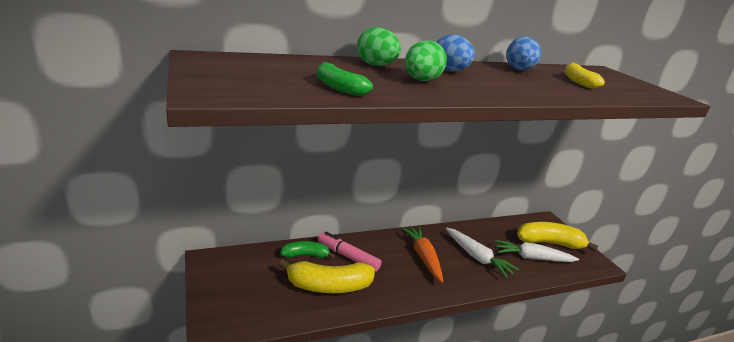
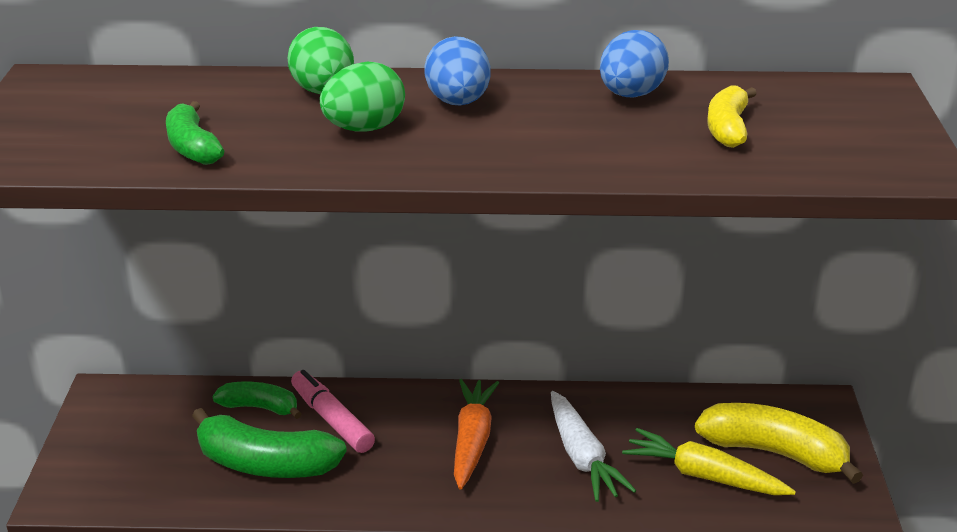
camera: 25 degrees right, 5 degrees up
(329, 286) = (266, 464): yellow banana -> green banana
(532, 258) = (704, 476): white carrot -> yellow carrot

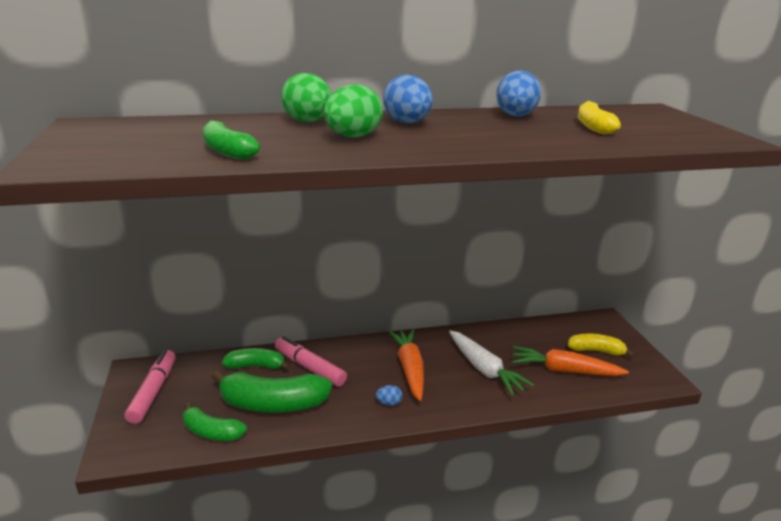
camera: 15 degrees left, 5 degrees down
(118, 425) = (153, 391): none -> pink marker
(177, 489) = (211, 432): none -> green banana
(421, 486) = (389, 403): none -> blue egg
(704, 476) = (564, 370): yellow carrot -> orange carrot
(774, 452) = (596, 351): yellow banana -> yellow banana, size x0.59

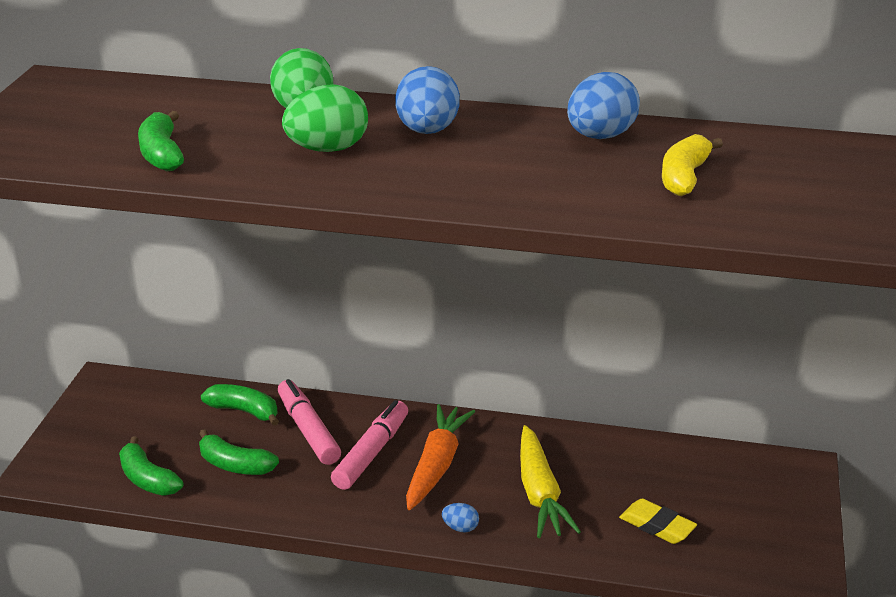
camera: 25 degrees right, 5 degrees up
(153, 391) = (111, 413): pink marker -> pink marker (371, 453)
(273, 404) = (235, 465): green banana -> green banana, size x0.59
(389, 403) = (375, 503): blue egg -> blue egg (460, 528)
(484, 369) = (540, 493): white carrot -> yellow carrot
(564, 370) = (657, 526): orange carrot -> yellow eraser
(596, 351) = (735, 511): yellow banana -> none

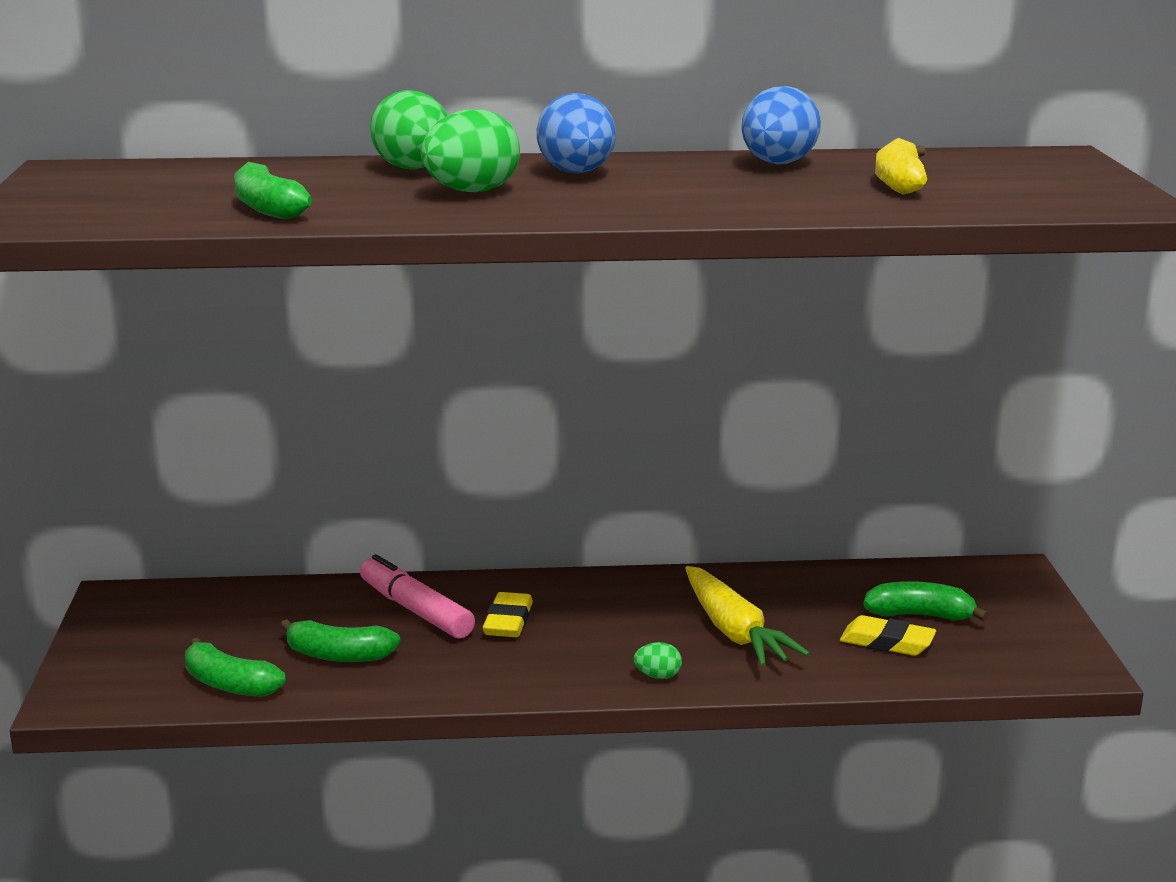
camera: 15 degrees left, 10 degrees down
(244, 411) = (322, 602): green banana -> green banana (920, 615)
(371, 453) = (508, 621): pink marker -> yellow eraser
(436, 465) = (595, 622): orange carrot -> none
(460, 528) = (658, 676): blue egg -> green egg

